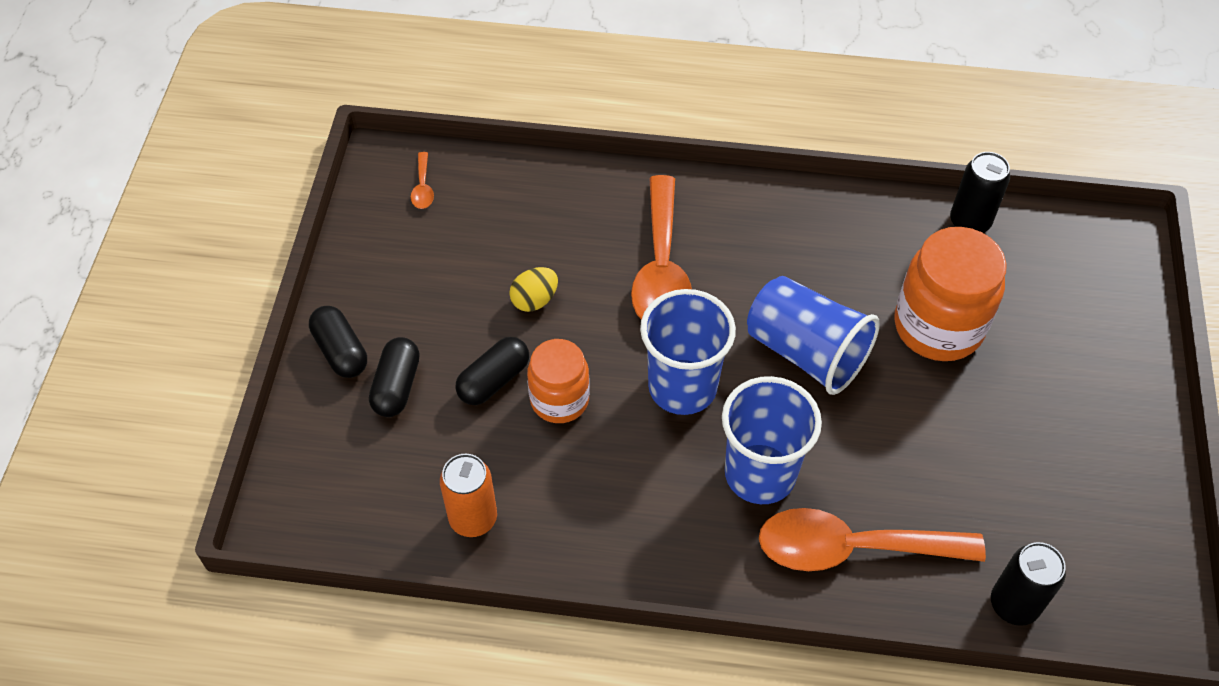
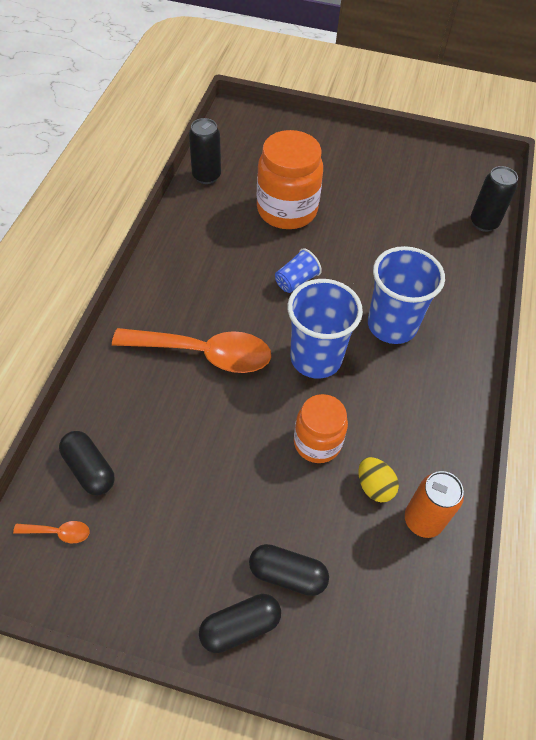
camera: 85 degrees left, 0 degrees up
(493, 380) = (292, 490): black capsule -> black capsule (89, 469)
(534, 300) = (215, 449): yellow egg -> yellow egg (374, 486)
(806, 352) = (296, 281): blue cup -> blue cup, size x0.50
(852, 548) = (448, 288): orange spoon -> none

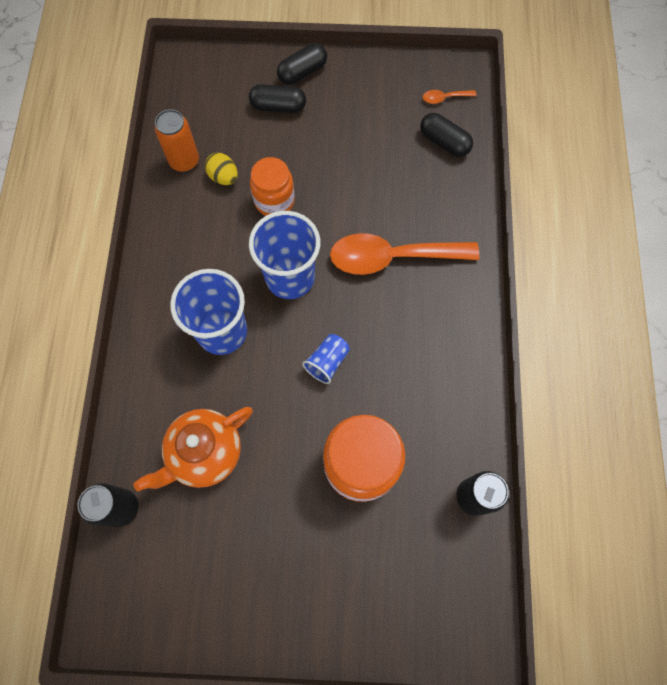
camera: 170 degrees right, 15 degrees up
(415, 242) = (204, 453): none -> orange teapot

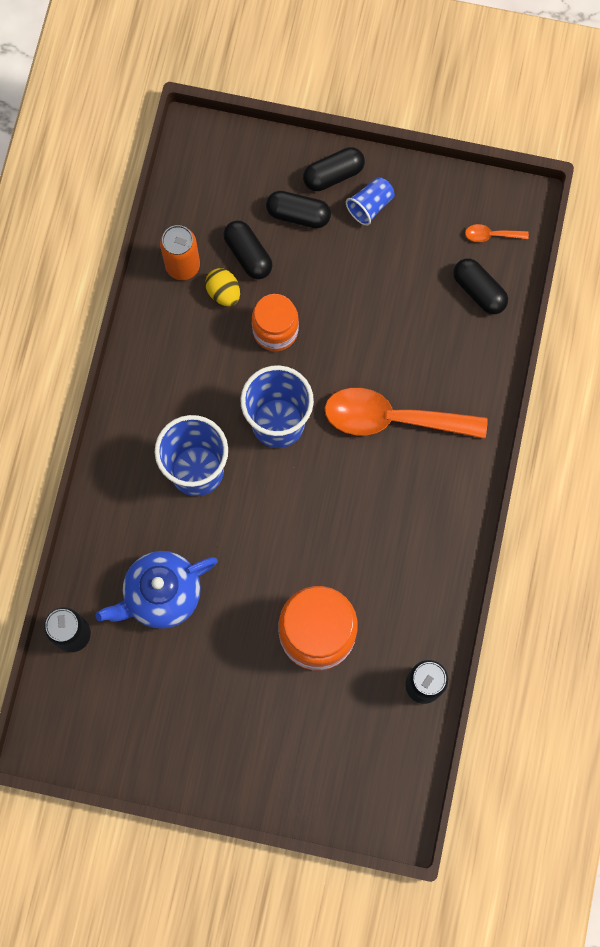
camera: 10 degrees right, 5 degrees up
(204, 453) = (161, 595): orange teapot -> blue teapot
(240, 144) = (248, 255): none -> black capsule
(327, 362) = (302, 522): blue cup -> blue cup (370, 206)

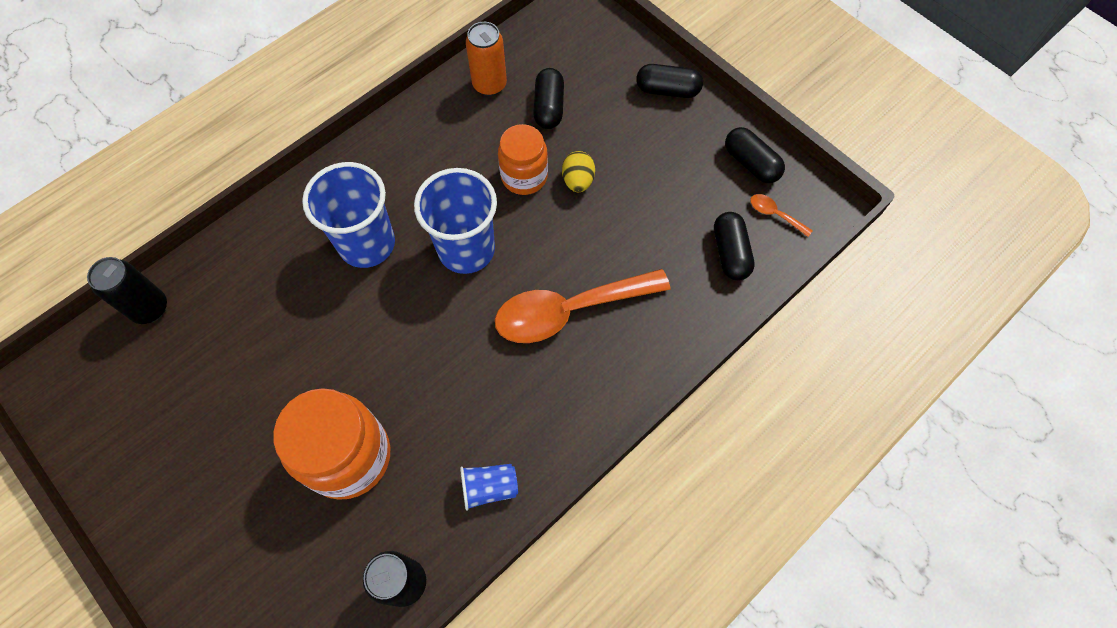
camera: 35 degrees right, 10 degrees down
(161, 595) = (248, 326): blue teapot -> none
(223, 292) = (505, 123): yellow egg -> yellow egg (578, 181)
(298, 215) = (614, 102): black capsule -> black capsule (751, 163)
(370, 206) = (681, 130): blue cup -> blue cup (489, 488)
(392, 419) = (569, 311): orange spoon -> orange spoon turned 60 degrees counterclockwise

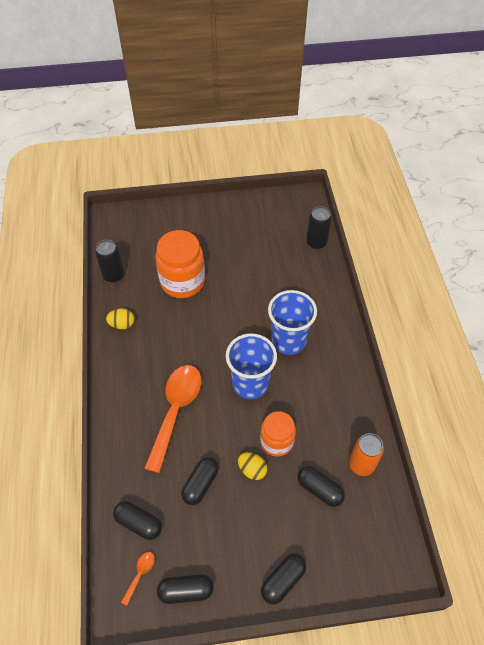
camera: 125 degrees right, 10 degrees down
(489, 488) = (122, 324): blue cup -> yellow egg
(636, 221) = (200, 484): none -> black capsule
(775, 214) = (140, 574): orange spoon -> orange spoon turned 45 degrees counterclockwise

